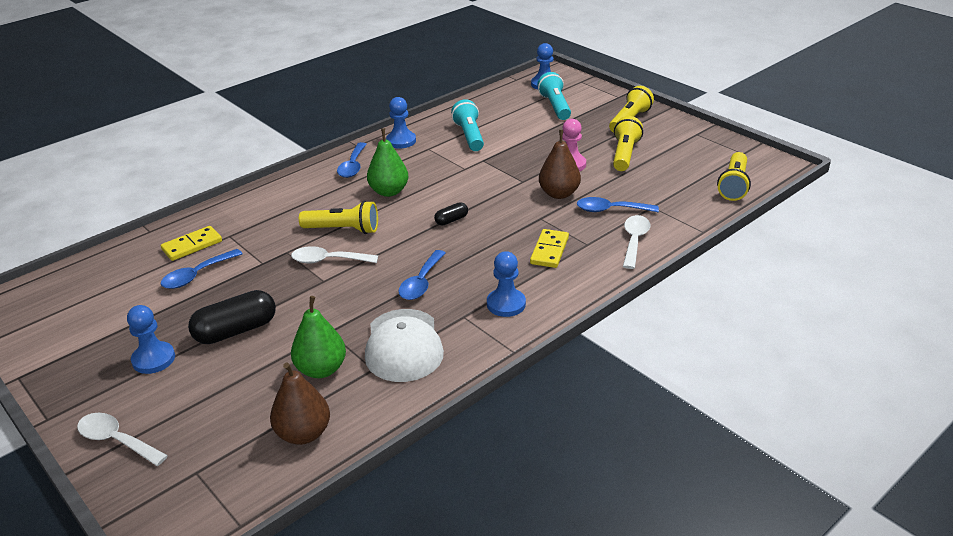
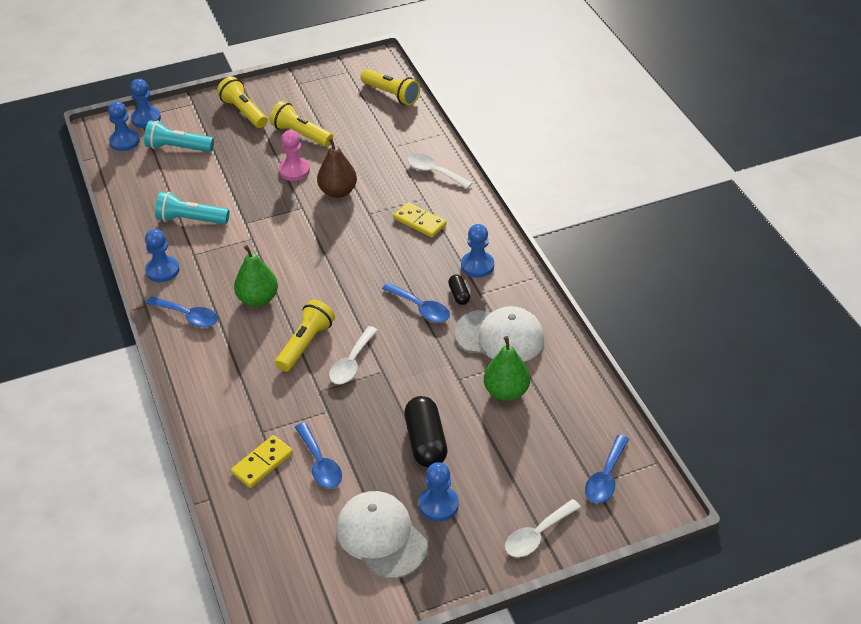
camera: 70 degrees left, 10 degrees up
(111, 333) = (381, 536): none -> white cap
(192, 245) = (262, 463): yellow domino -> yellow domino turned 60 degrees clockwise
(303, 433) = (577, 413): brown pear -> none
(451, 220) = (336, 268): black capsule -> black capsule (459, 295)
(580, 84) = (146, 118): none -> blue pawn
(611, 210) = (382, 170): blue spoon -> blue spoon (605, 477)

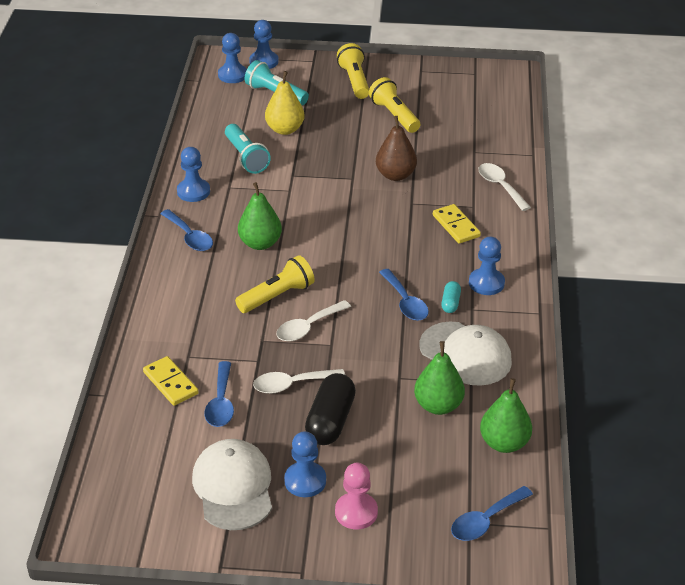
camera: 25 degrees right, 5 degrees down
(191, 220) = (246, 157): turquoise flashlight -> turquoise flashlight turned 150 degrees counterclockwise
(209, 180) = (285, 129): none -> yellow pear
(262, 463) = (170, 383): yellow domino -> yellow domino turned 75 degrees clockwise
(294, 171) = (367, 145): pink pawn -> pink pawn (356, 512)
(391, 94) = (504, 106): yellow flashlight -> none
(459, 295) = (450, 303): black capsule -> turquoise capsule
(537, 535) = (381, 545): white spoon -> white spoon (292, 384)
(579, 403) = (504, 443): none -> green pear

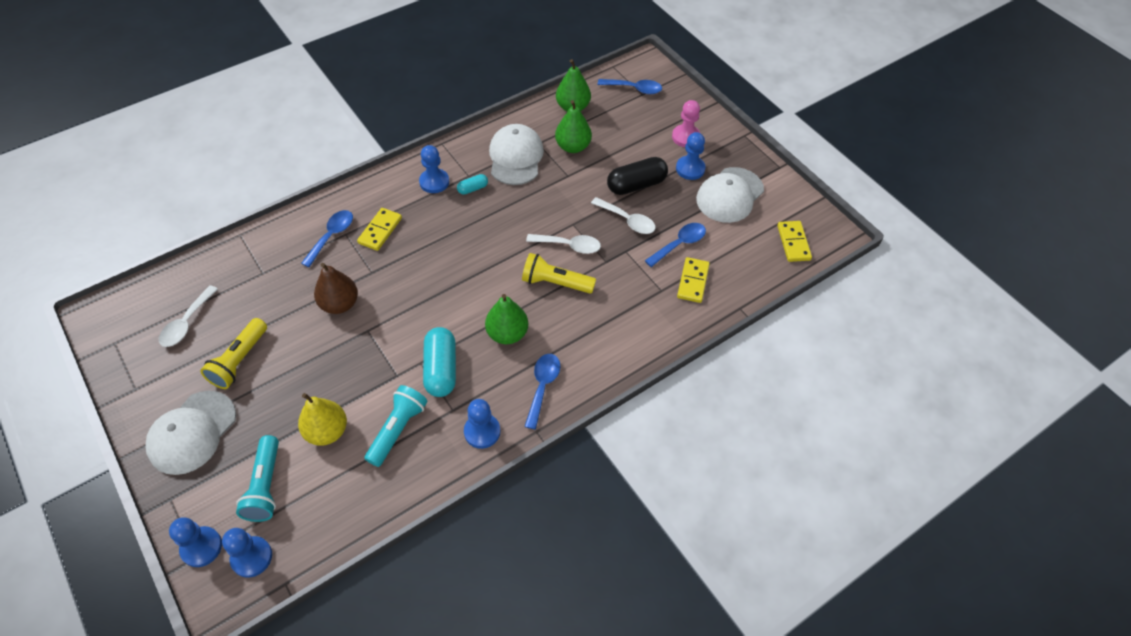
camera: 130 degrees left, 15 degrees up
(117, 492) = (793, 243): none -> yellow domino
(270, 196) = (441, 369): none -> turquoise capsule
(354, 81) = (192, 432): yellow flashlight -> white cap
(405, 302) = (494, 211): blue spoon -> blue spoon (331, 236)
(500, 186) = (304, 231): white spoon -> white spoon (187, 323)

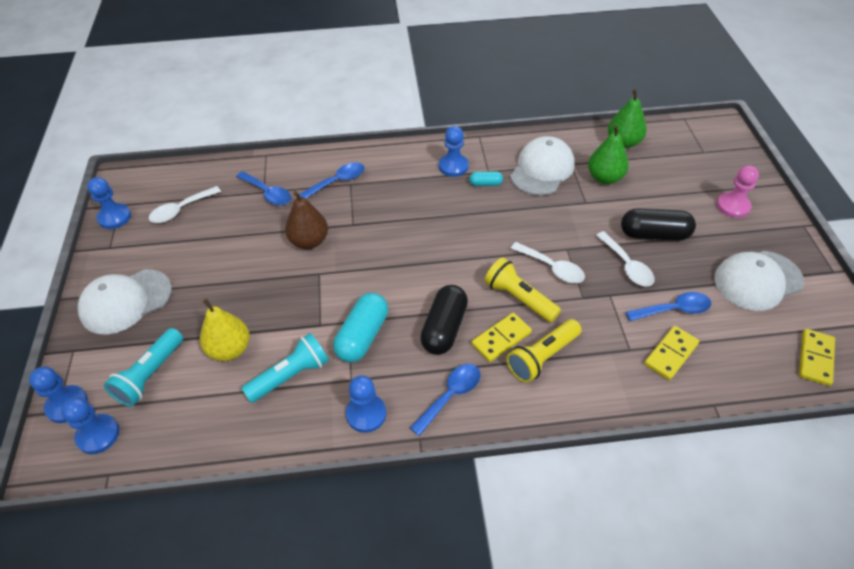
camera: 30 degrees right, 5 degrees down
(239, 361) = (199, 257): yellow flashlight -> yellow flashlight (542, 357)
(380, 230) = (381, 191): yellow domino -> yellow domino (501, 338)
(507, 334) = (444, 328): green pear -> black capsule
(634, 89) = (697, 144): blue spoon -> blue spoon (267, 193)
(690, 169) = (723, 239): blue pawn -> blue pawn (114, 217)

